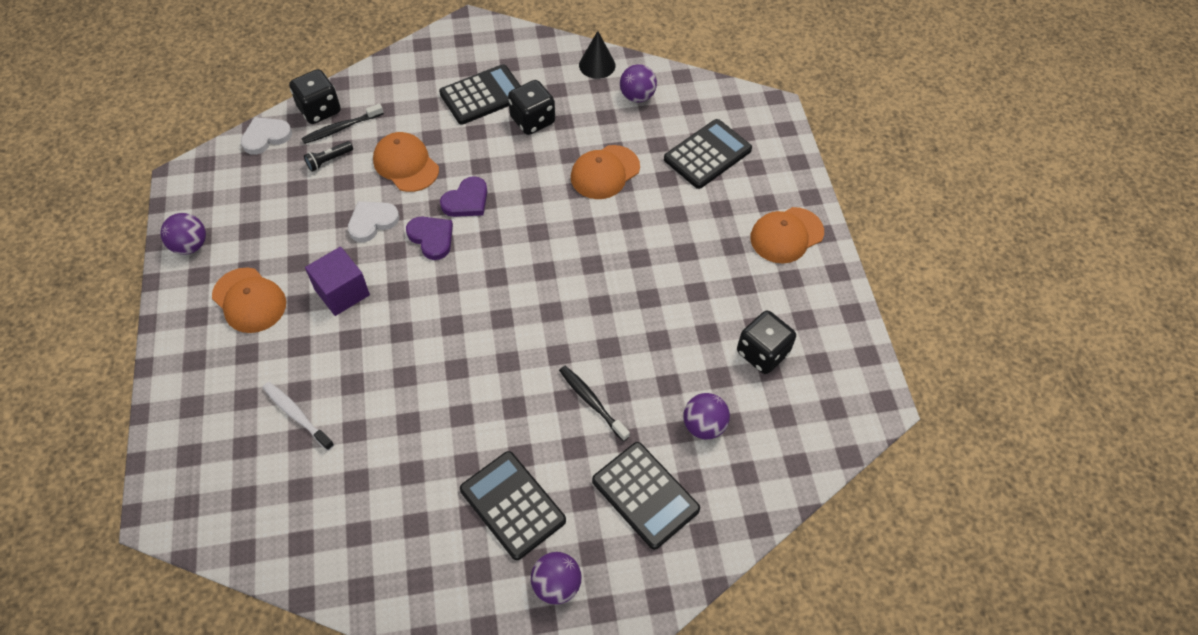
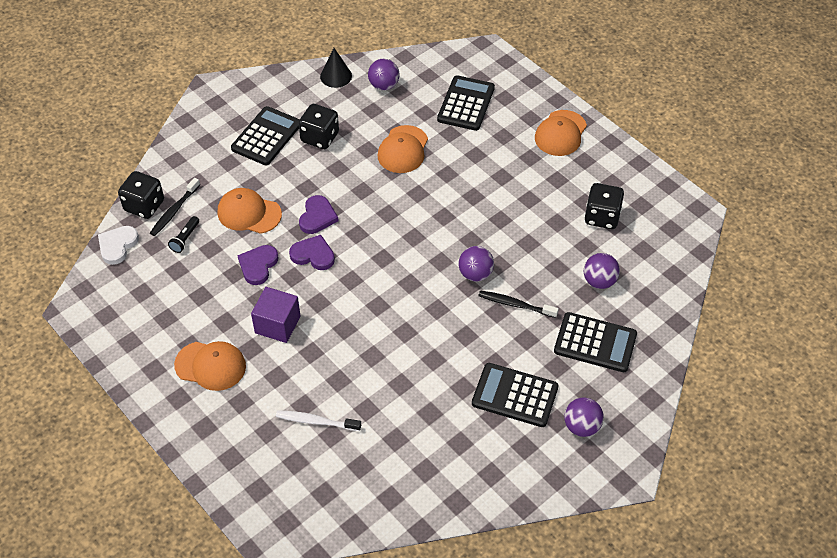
camera: 30 degrees left, 5 degrees down
(190, 245) = (127, 352): purple ball -> purple ball (475, 274)
(372, 222) = (258, 265): white heart -> purple heart

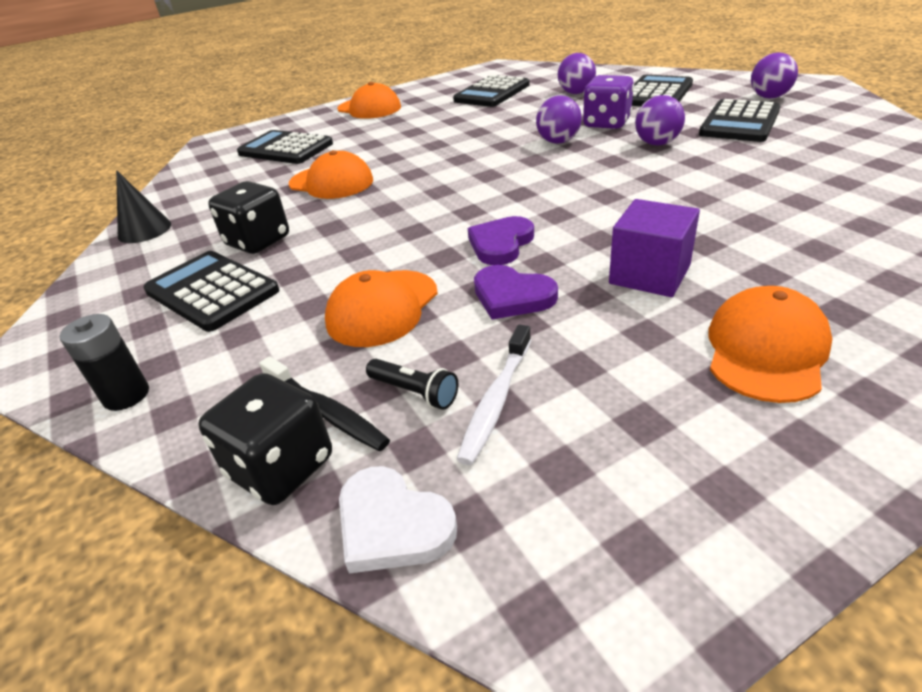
camera: 75 degrees left, 15 degrees down
(186, 139) = (126, 395): none -> black battery
(316, 421) = (846, 237): white toothbrush -> white toothbrush (496, 400)
(317, 217) = (422, 241): purple heart -> none
(384, 85) = (203, 196): purple ball -> purple ball (657, 143)
(516, 305) = (606, 123): black toothbrush -> purple dice
(602, 217) = (492, 93): black dice -> black calculator

